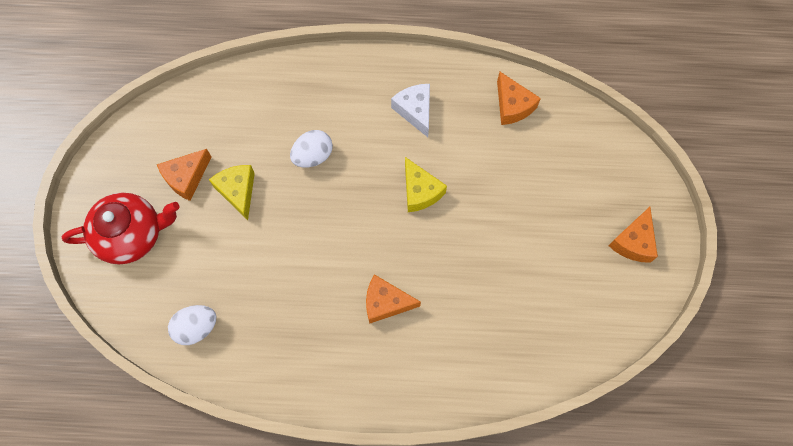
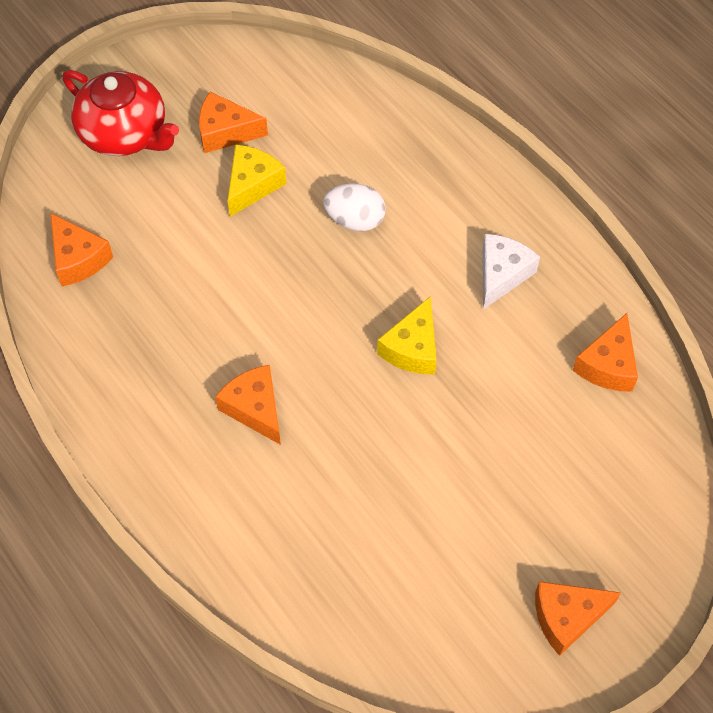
camera: 50 degrees right, 10 degrees down
(196, 327) = (78, 259): white egg -> orange cheese

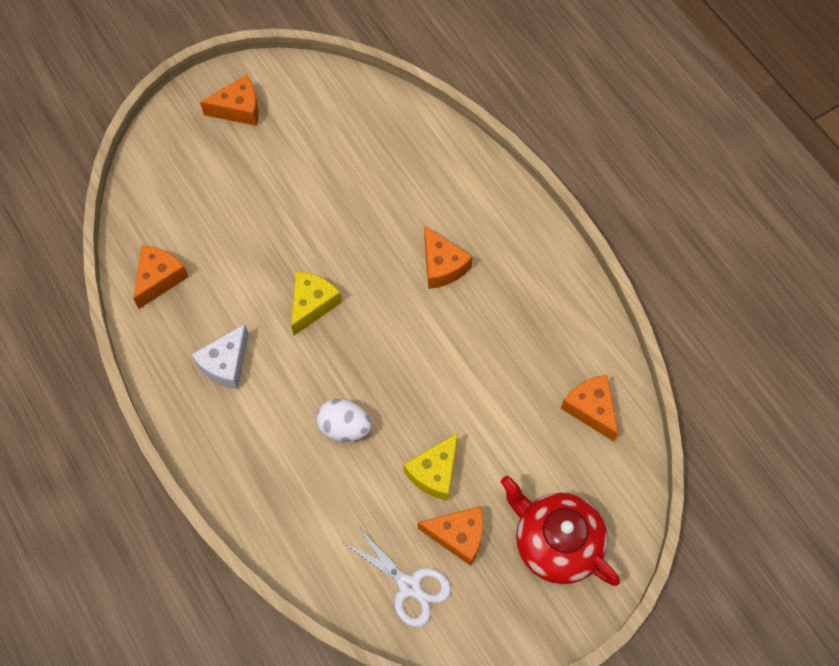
camera: 175 degrees left, 5 degrees up
(272, 88) = (409, 586): none -> white scissors

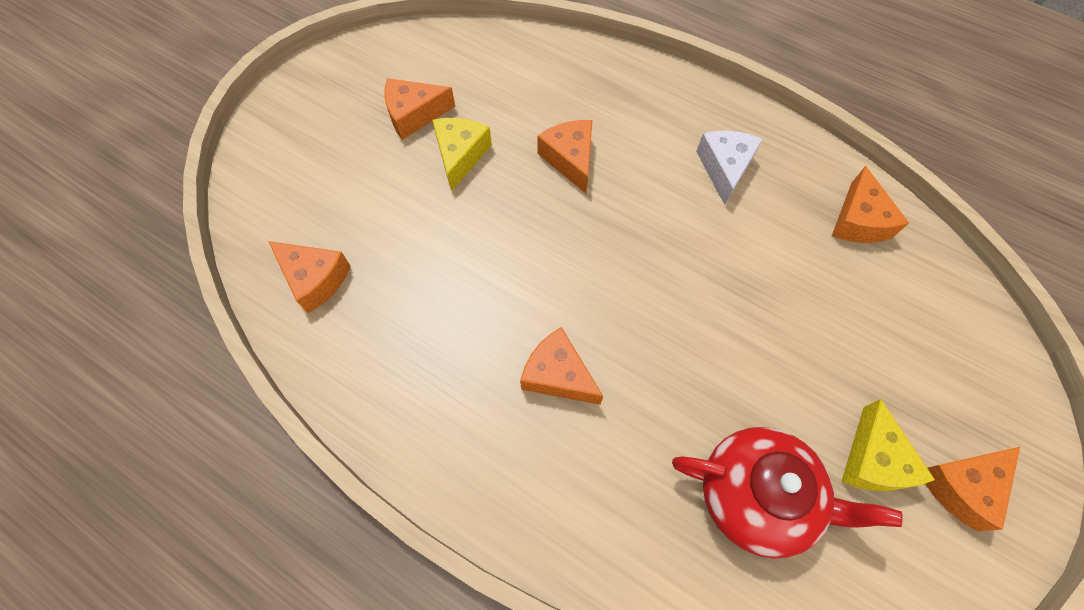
camera: 155 degrees right, 0 degrees up
(312, 304) = (680, 262): yellow cheese -> yellow cheese (873, 460)
(344, 427) = (570, 159): white egg -> orange cheese
(409, 586) = (442, 65): white scissors -> none
(556, 542) = (317, 143): red teapot -> red teapot (757, 495)

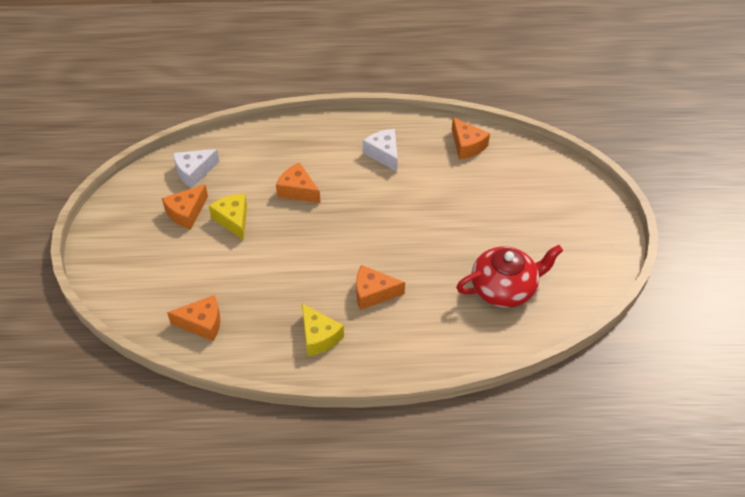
camera: 35 degrees left, 15 degrees down
(464, 65) = (194, 172): none -> white cheese
(873, 460) = (543, 245): yellow cheese -> yellow cheese (319, 337)
(961, 485) = (585, 234): orange cheese -> none

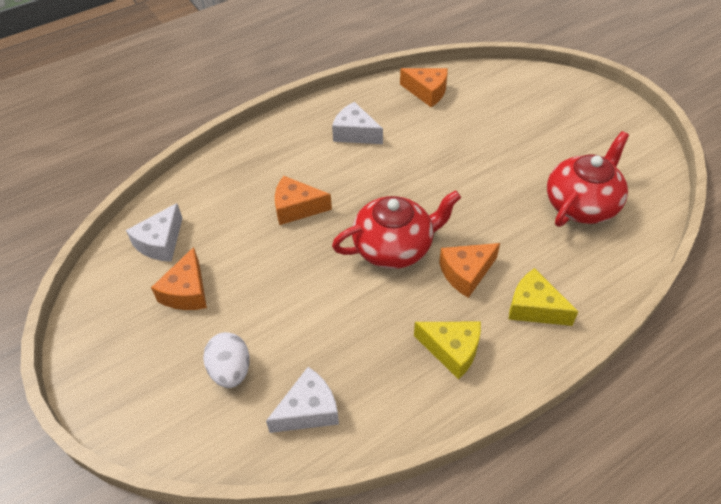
camera: 30 degrees left, 0 degrees up
(176, 275) = (231, 370): none -> white egg
(202, 323) = (308, 410): orange cheese -> white cheese
(233, 220) = (249, 272): yellow cheese -> yellow cheese (534, 307)
(340, 250) = (394, 247): none -> red teapot

